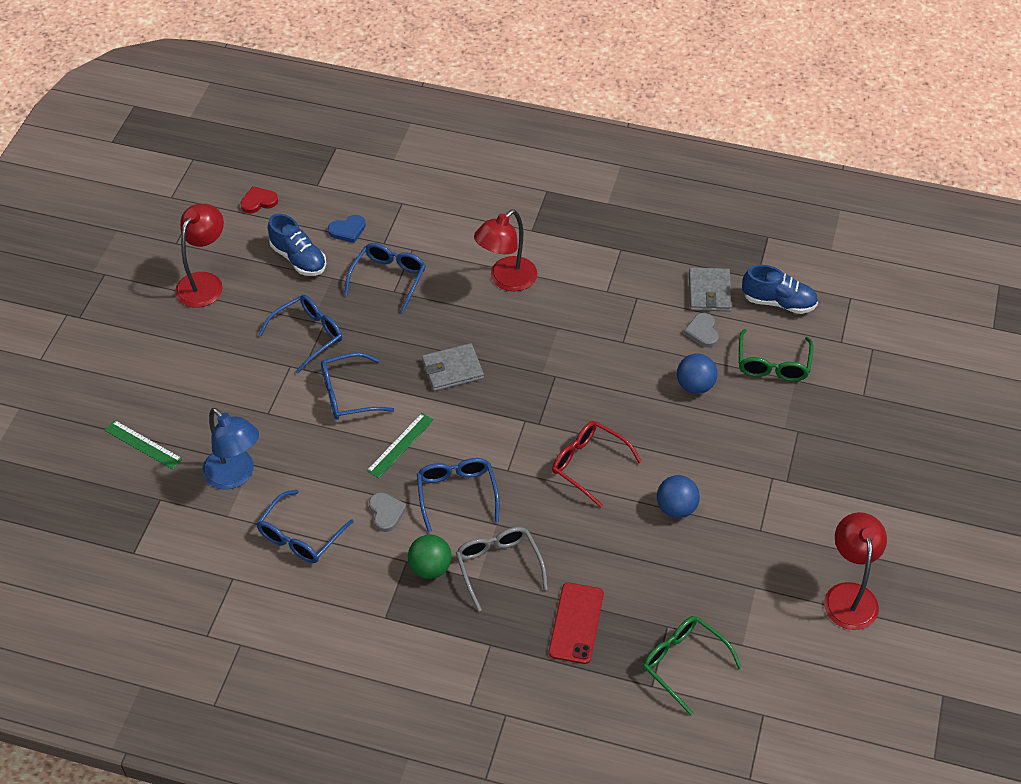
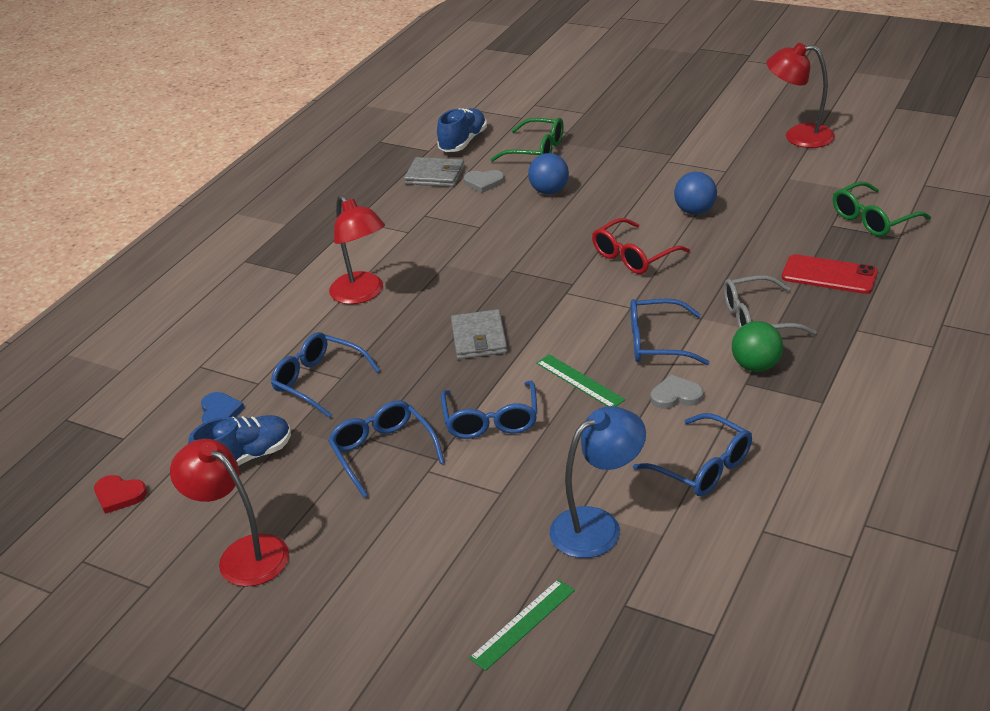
camera: 75 degrees left, 15 degrees down
(258, 201) = (119, 495): red heart -> red heart turned 60 degrees counterclockwise

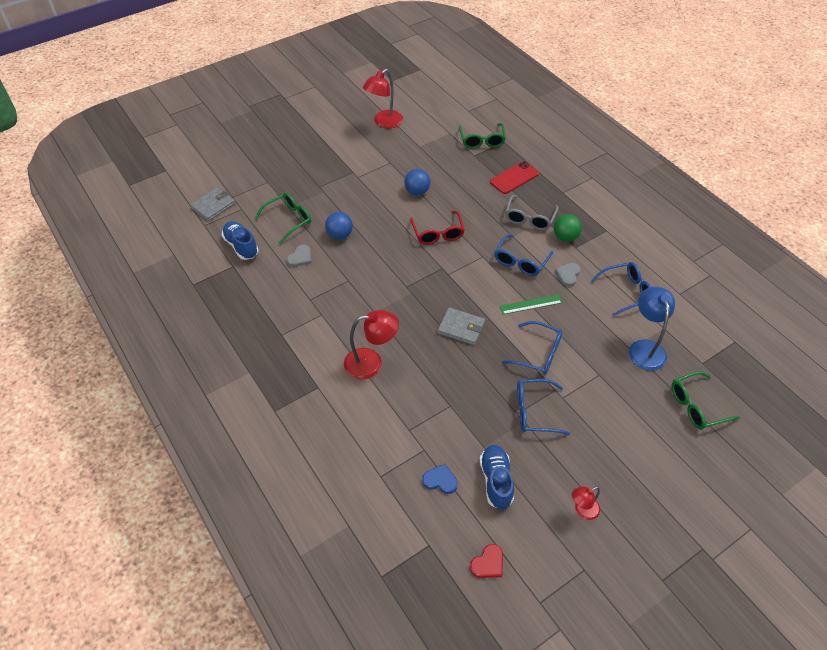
camera: 65 degrees left, 15 degrees up
(243, 554) = (582, 510): red lamp -> red lamp, size x0.57
(319, 381) = (446, 417): blue glasses -> none
(435, 175) = (268, 275): grey wallet -> grey wallet (213, 206)
(523, 624) = (697, 406): green ruler -> green glasses

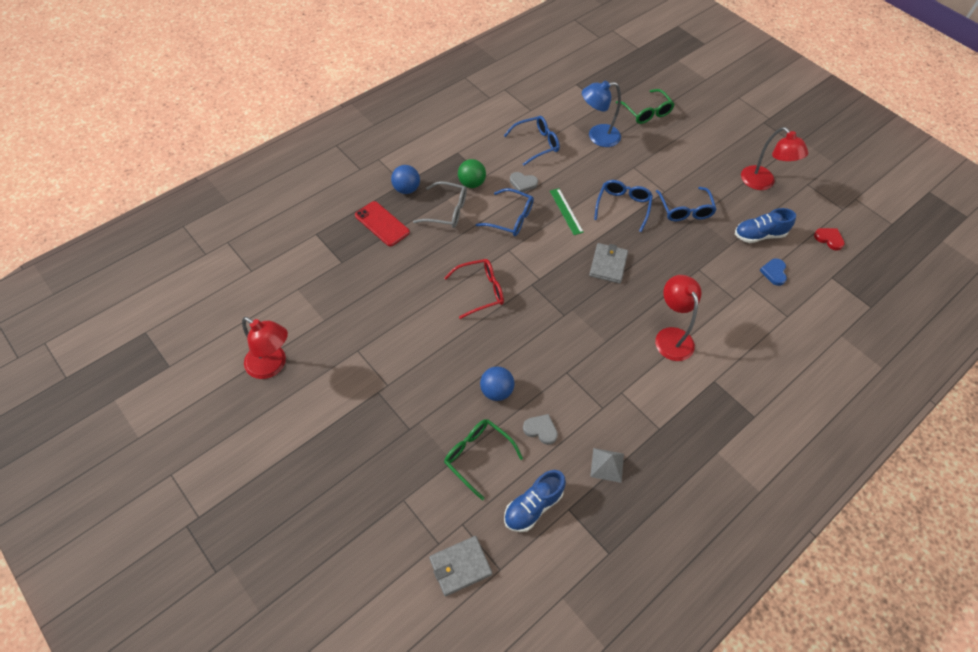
camera: 100 degrees left, 5 degrees up
(213, 206) = (460, 566): grey wallet -> grey wallet turned 60 degrees counterclockwise
(260, 294) = (607, 465): none -> grey pyramid
(417, 191) = (411, 316): blue ball -> blue ball (406, 189)
(482, 140) = (313, 255): green glasses -> none
(582, 510) = (762, 183): red lamp -> red lamp, size x1.74
(626, 292) = (536, 144): blue glasses -> blue glasses turned 90 degrees clockwise

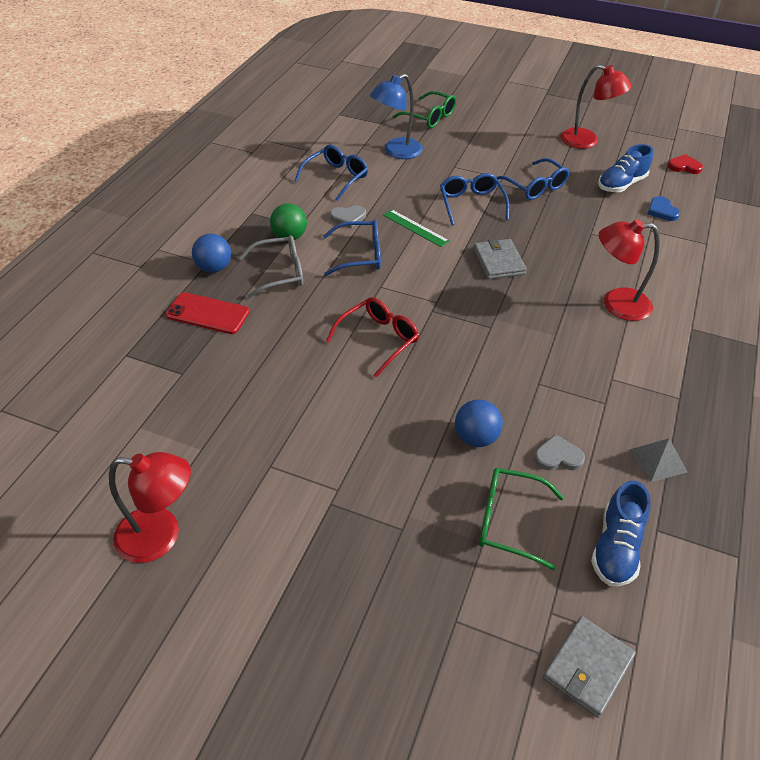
camera: 25 degrees left, 10 degrees down
(671, 336) = (616, 304): red lamp -> red lamp turned 45 degrees counterclockwise

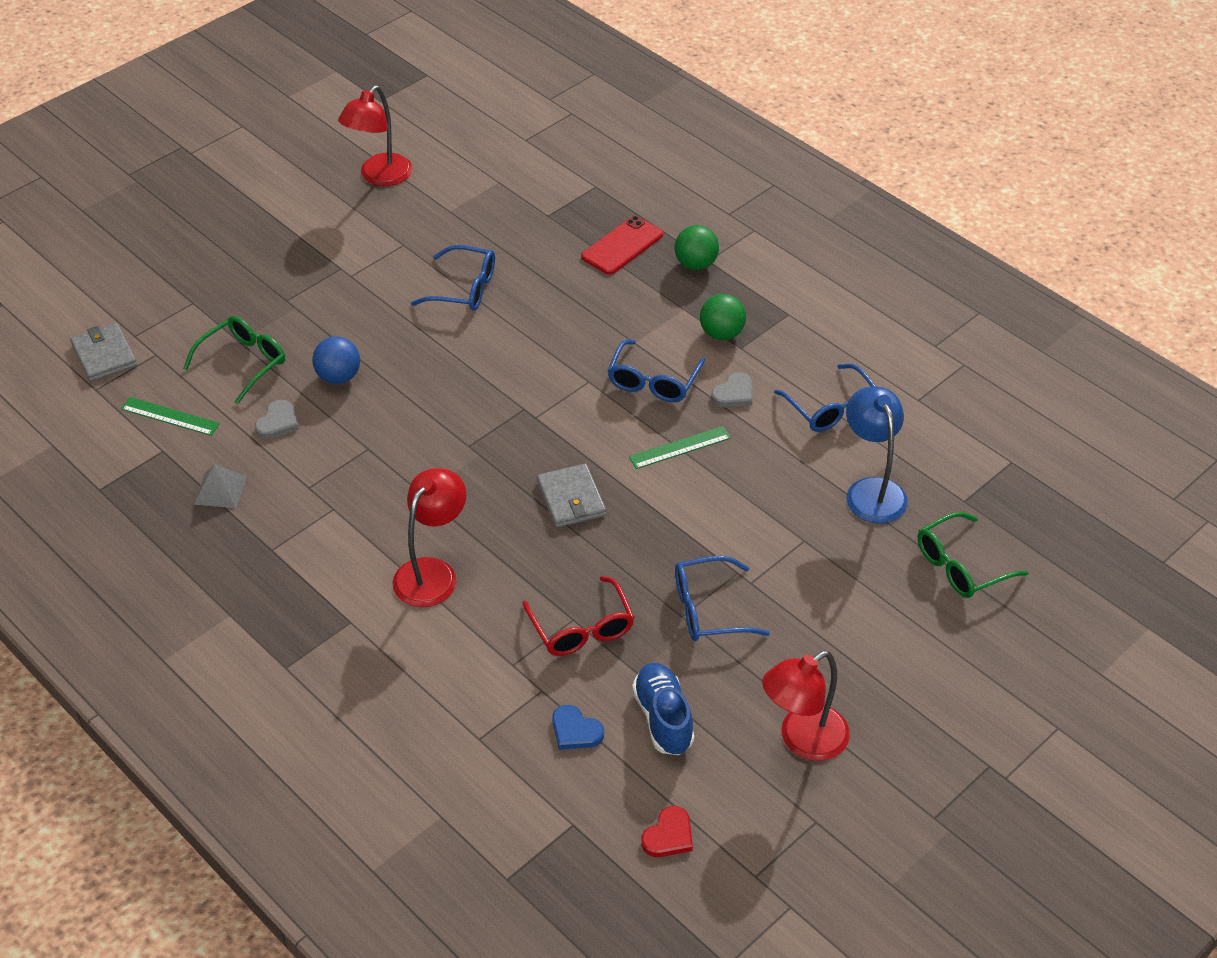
camera: 115 degrees right, 0 degrees up
(214, 268) = (695, 264): blue ball -> green ball
(279, 273) = (658, 309): grey glasses -> none
(348, 218) = (734, 393): grey heart -> grey heart turned 150 degrees counterclockwise
(378, 340) = (506, 353): red glasses -> red glasses (581, 628)
(471, 204) = (702, 521): blue glasses -> blue glasses (463, 288)
(498, 261) = (571, 499): grey wallet -> grey wallet turned 60 degrees clockwise
(616, 547) = (170, 416): blue shoe -> green ruler
(662, 211) = (575, 731): blue heart -> blue heart turned 150 degrees counterclockwise

